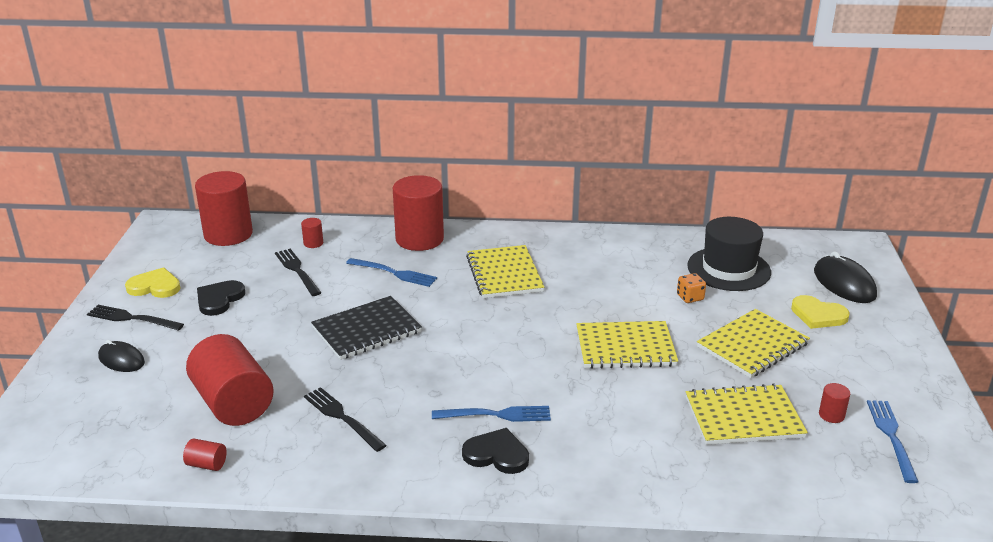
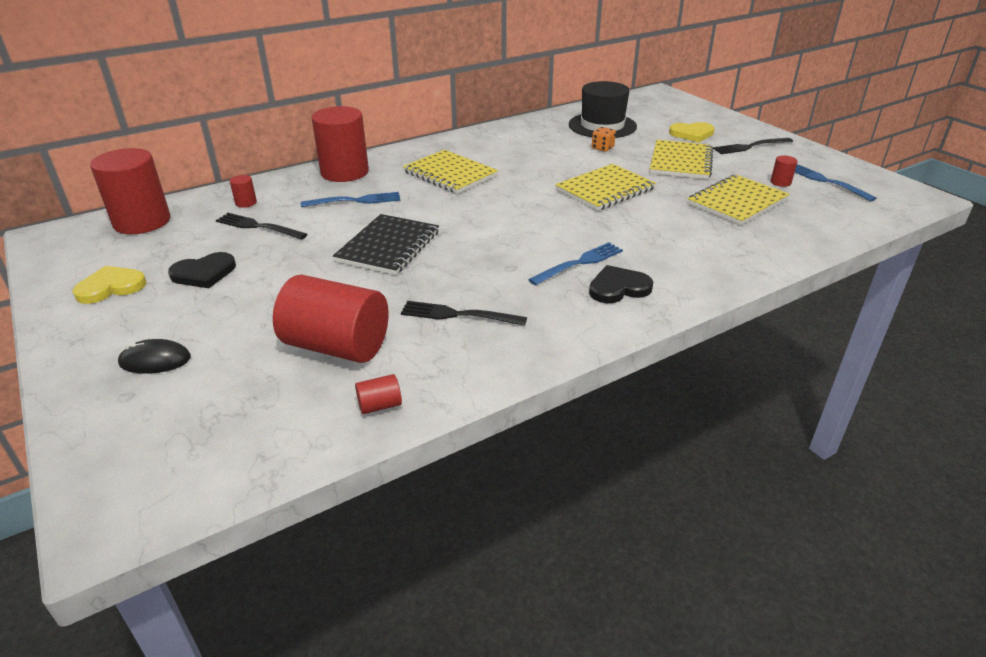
camera: 35 degrees left, 5 degrees up
(132, 318) = (119, 322): black fork -> black fork (750, 146)
(219, 299) = (204, 273): black heart -> black heart turned 105 degrees counterclockwise
(844, 284) = (680, 114): black mouse -> none

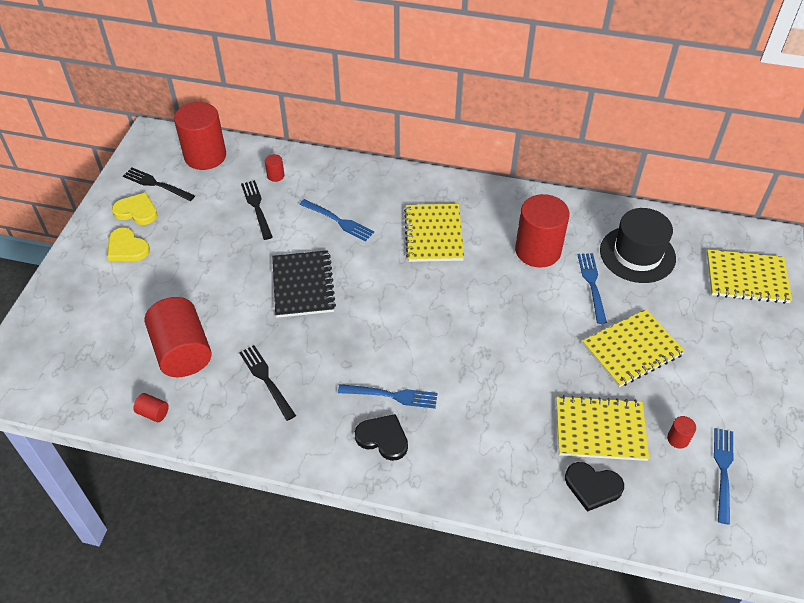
camera: 45 degrees right, 15 degrees up
(155, 360) = (101, 291): black mouse -> none
(204, 273) = (187, 233): black heart -> black heart (592, 487)
(344, 172) = (368, 182): red cylinder -> red cylinder (538, 250)
(388, 246) = (303, 285): black notebook -> black notebook turned 75 degrees counterclockwise
(602, 148) = (592, 285): orange dice -> blue fork
(605, 189) = (519, 336): yellow notebook -> yellow notebook (747, 278)
(692, 134) = (703, 321): yellow heart -> yellow heart (127, 248)
(750, 146) = (730, 377): black fork -> black fork (156, 184)

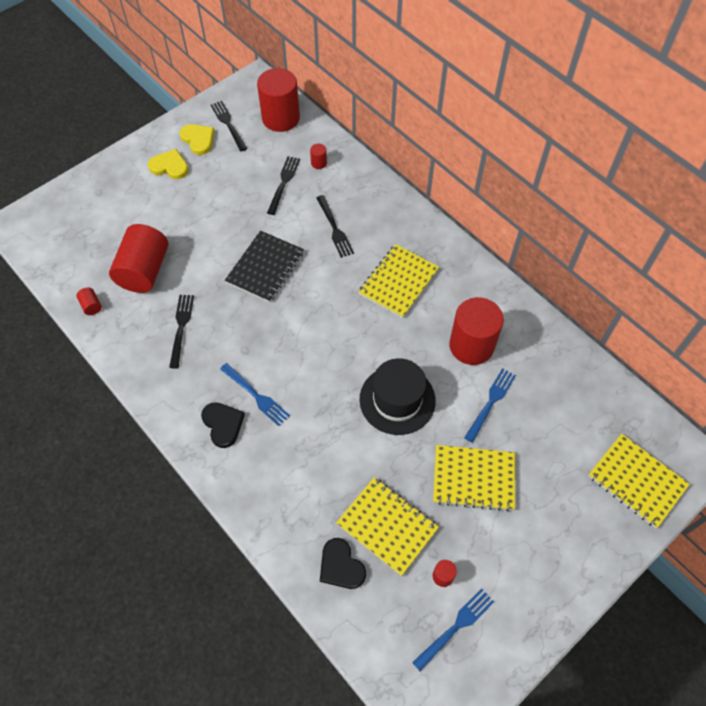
camera: 35 degrees right, 10 degrees up
(127, 248) = (169, 166): yellow heart -> yellow heart turned 120 degrees clockwise
(338, 221) = (334, 228): blue fork -> black fork
(637, 254) = (555, 399): black hat -> black hat (397, 400)

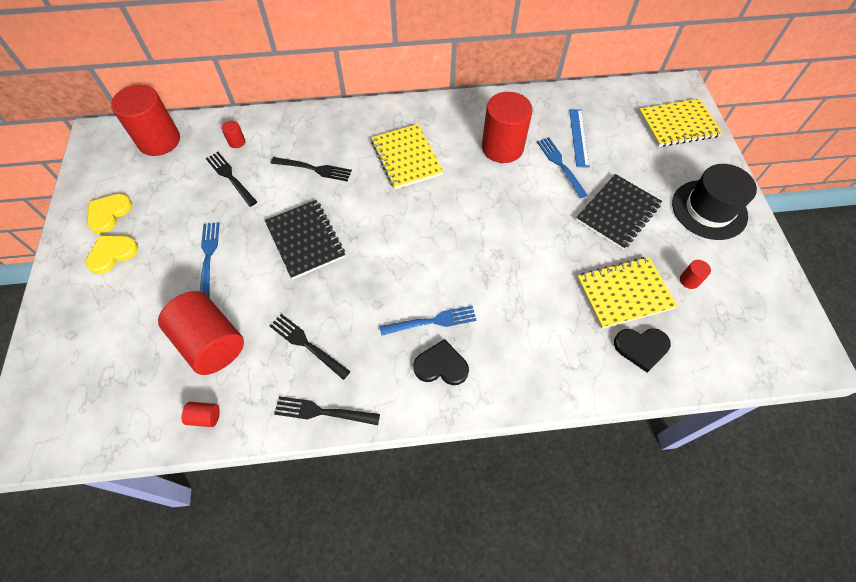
camera: 55 degrees left, 0 degrees up
(198, 139) = (109, 213): yellow heart -> yellow heart turned 60 degrees counterclockwise
(228, 124) = (119, 181): black fork -> black fork (323, 412)
(397, 400) = (514, 221): black hat -> black hat (709, 209)
(455, 627) = (736, 297): blue fork -> blue fork (208, 256)
(473, 478) = (618, 213): yellow notebook -> black notebook
(538, 400) = (578, 137): none -> blue ruler

